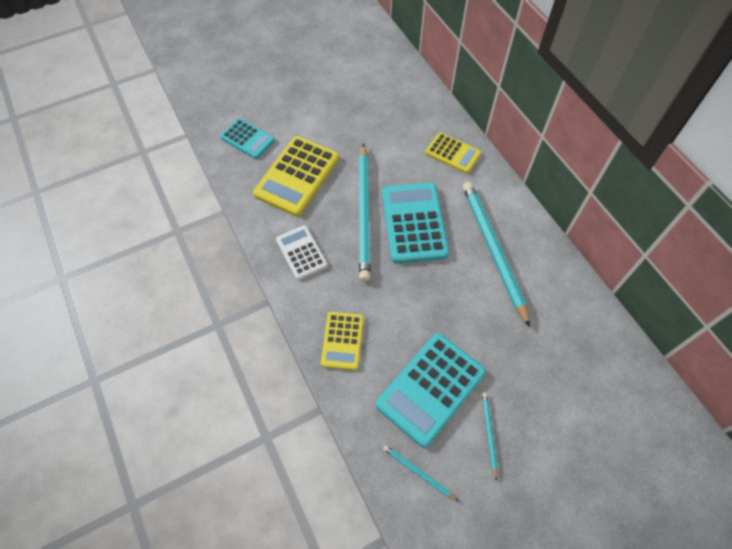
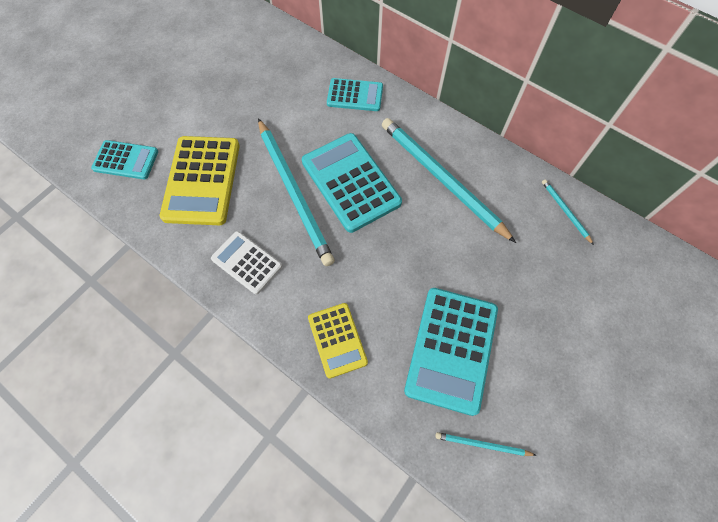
camera: 25 degrees left, 5 degrees up
(452, 153) = (355, 95): yellow calculator -> turquoise calculator
(489, 433) = (529, 369): turquoise pencil -> turquoise pencil (565, 211)

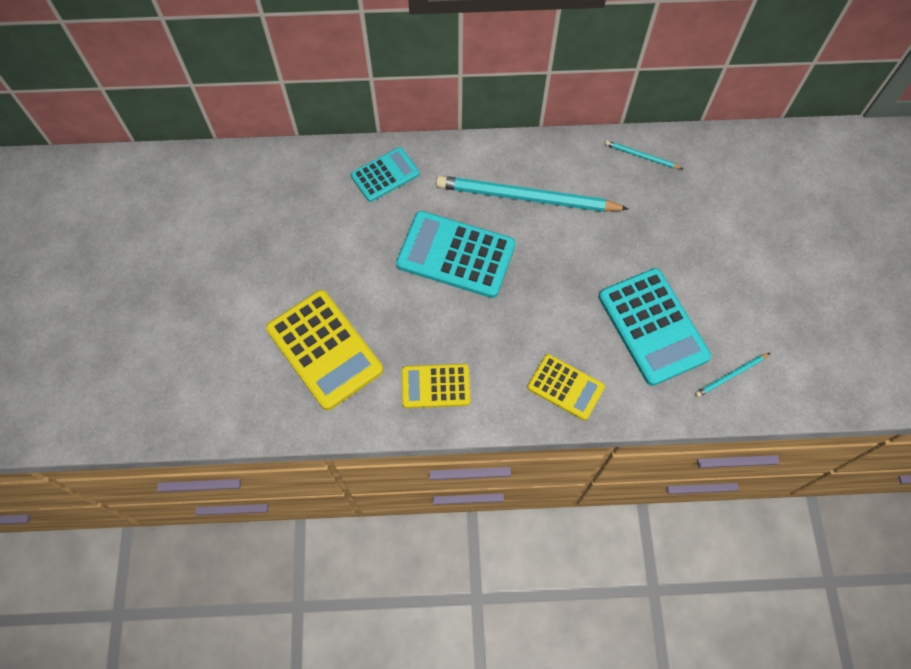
camera: 40 degrees left, 0 degrees up
(126, 160) = (232, 386): turquoise calculator -> none
(247, 262) = (435, 386): white calculator -> yellow calculator
(294, 192) = (417, 299): turquoise pencil -> none

